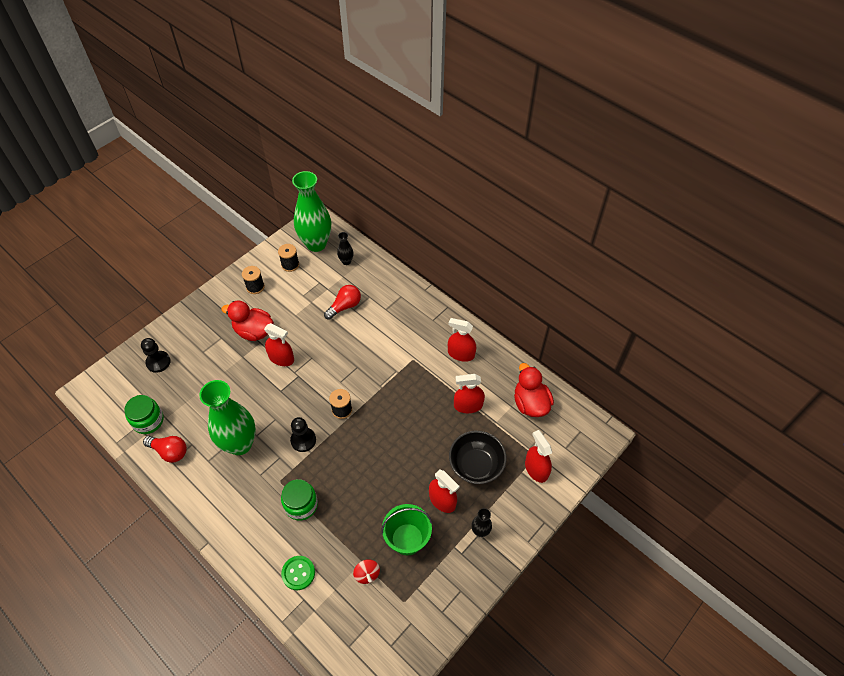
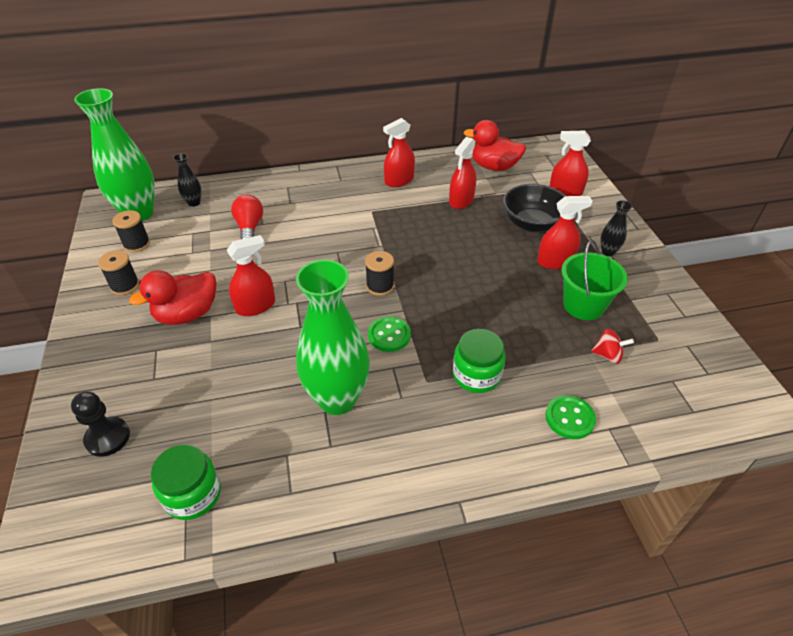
camera: 55 degrees left, 10 degrees down
(169, 451) = (273, 488): red light bulb -> none
(303, 440) = (389, 335): black pawn -> green button

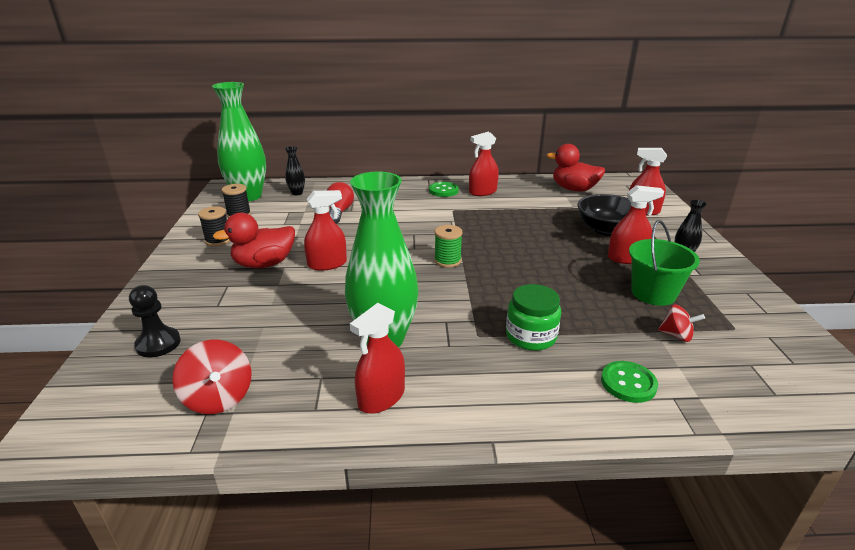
camera: 10 degrees right, 15 degrees down
(192, 494) = (219, 398): green jar -> red spinning top
(380, 286) = (447, 261): black spool -> green spool
(389, 335) = (448, 297): green button -> green button (443, 190)
(461, 200) = (538, 209): red spray bottle -> red spray bottle (381, 397)

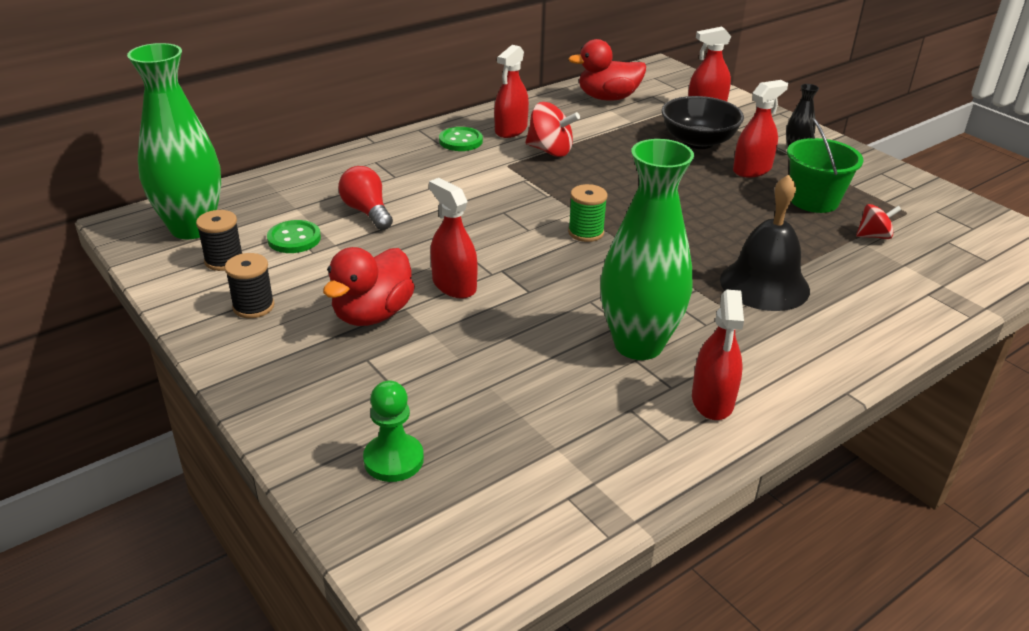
camera: 35 degrees left, 5 degrees up
(158, 344) = (393, 459): black pawn -> green pawn
(219, 398) = (558, 477): red spinning top -> red spinning top (550, 151)
(297, 193) = (262, 201): black vase -> none
(327, 264) = (454, 285): red spray bottle -> red spray bottle turned 75 degrees counterclockwise
(531, 336) = (764, 284): green jar -> black bell
(628, 383) = (885, 295): green button -> green button (294, 239)

